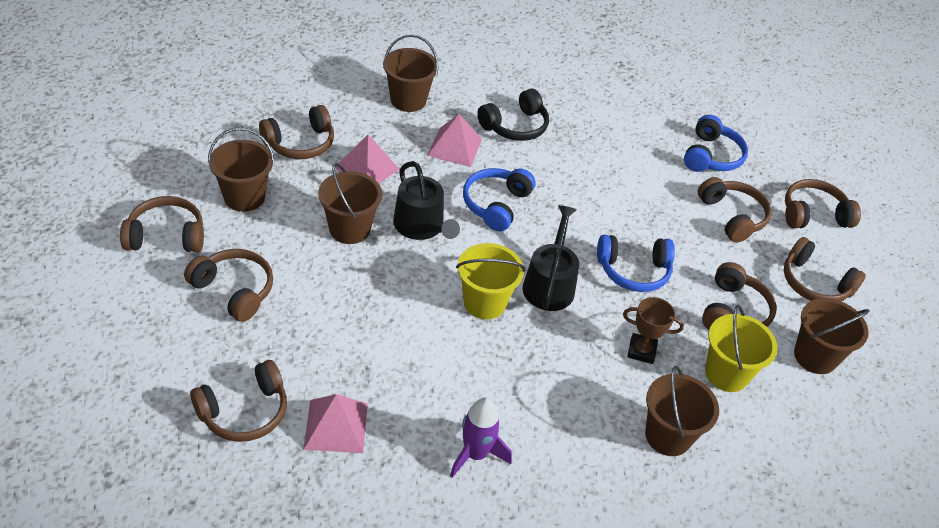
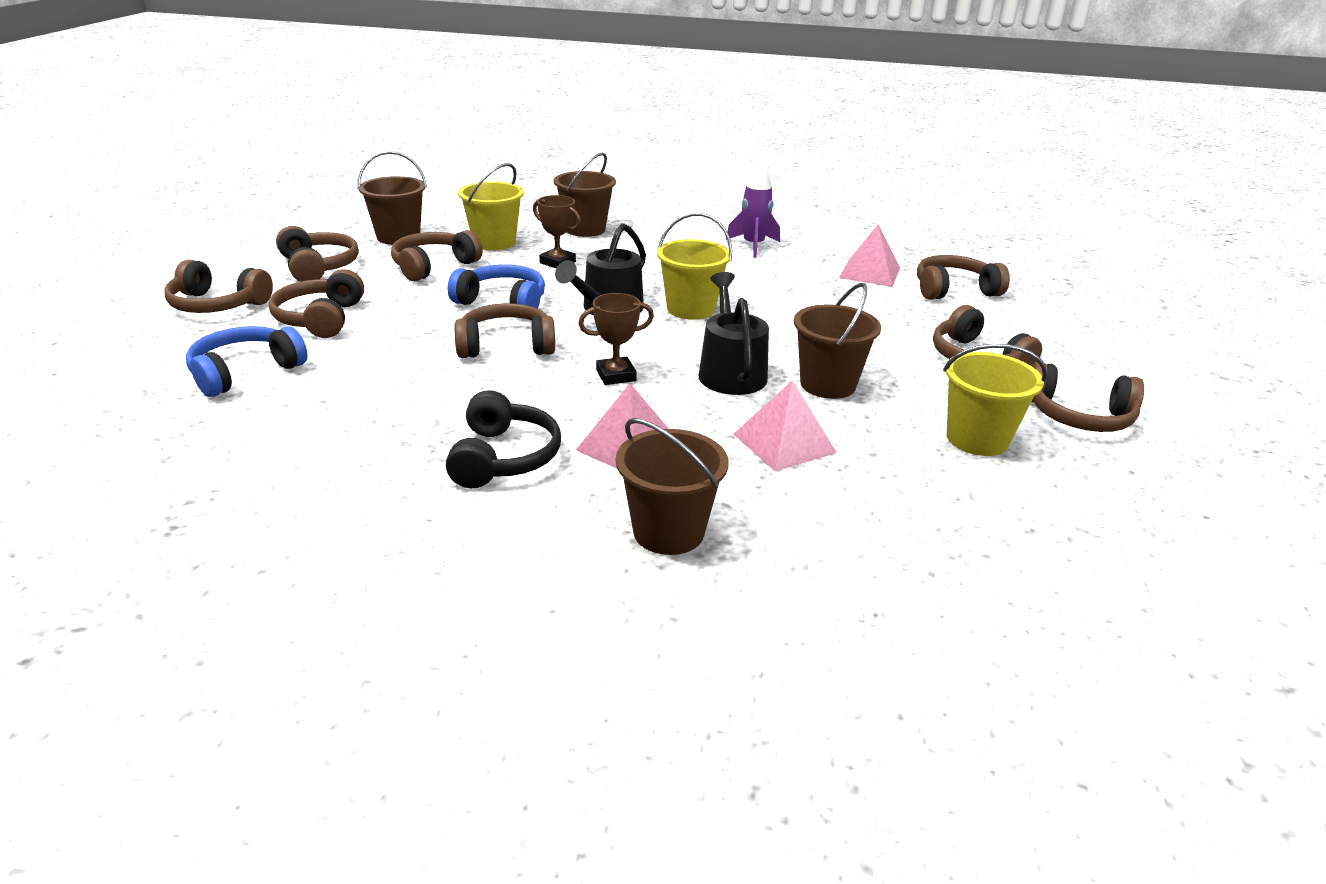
camera: 155 degrees left, 15 degrees down
(244, 197) = (977, 439): brown bucket -> yellow bucket
(300, 143) = (889, 494): brown headphones -> brown headphones (506, 346)
(496, 204) = (616, 375): blue headphones -> brown trophy
(515, 126) = (503, 457): black headphones -> black headphones turned 105 degrees clockwise

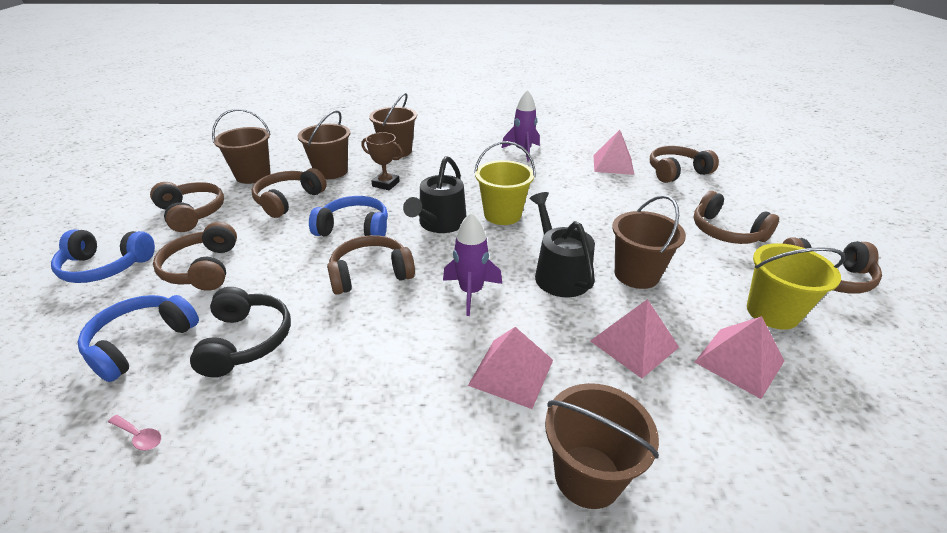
camera: 10 degrees left, 5 degrees up
(217, 305) = (106, 266): brown headphones -> blue headphones
(232, 440) = (139, 436): none -> pink spoon
(494, 242) = (331, 171): yellow bucket -> brown bucket
(503, 457) = (407, 408): black headphones -> black headphones (246, 340)
(616, 375) = (471, 292): brown trophy -> purple rocket
(901, 474) = (739, 361): none -> pink pyramid

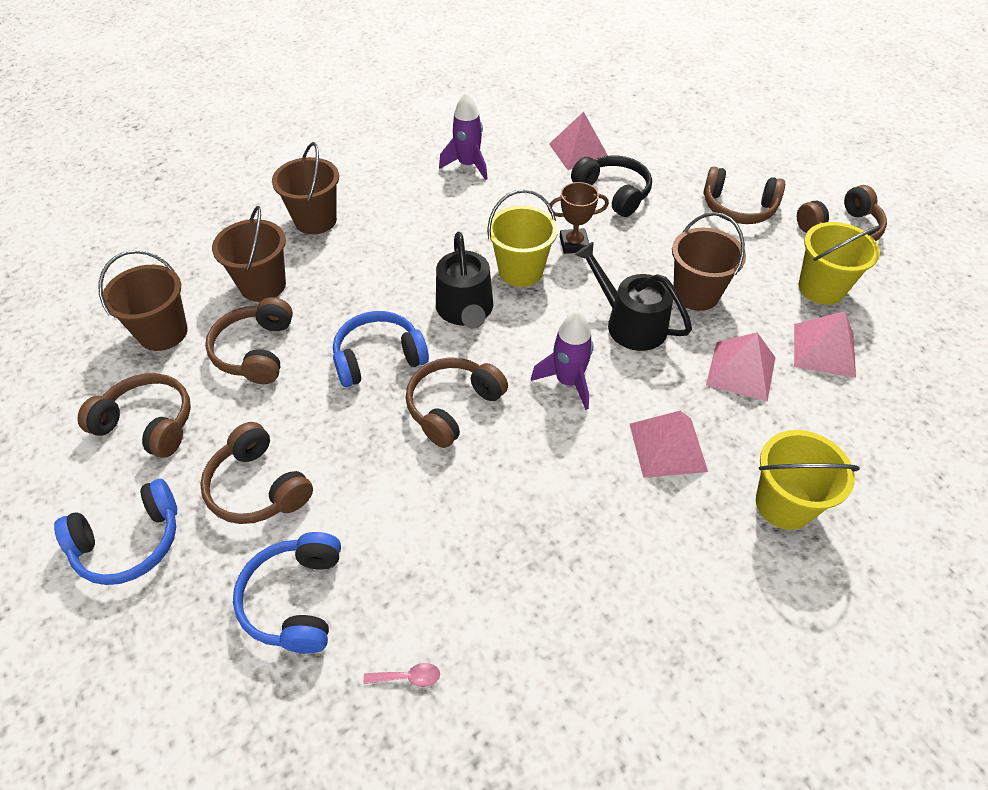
camera: 30 degrees left, 15 degrees up
(246, 340) = (404, 540): black headphones -> black headphones (613, 193)
(386, 184) = (352, 278): brown trophy -> brown trophy (574, 244)
(587, 476) = (784, 504): brown bucket -> yellow bucket
(676, 172) = (648, 140): brown headphones -> none

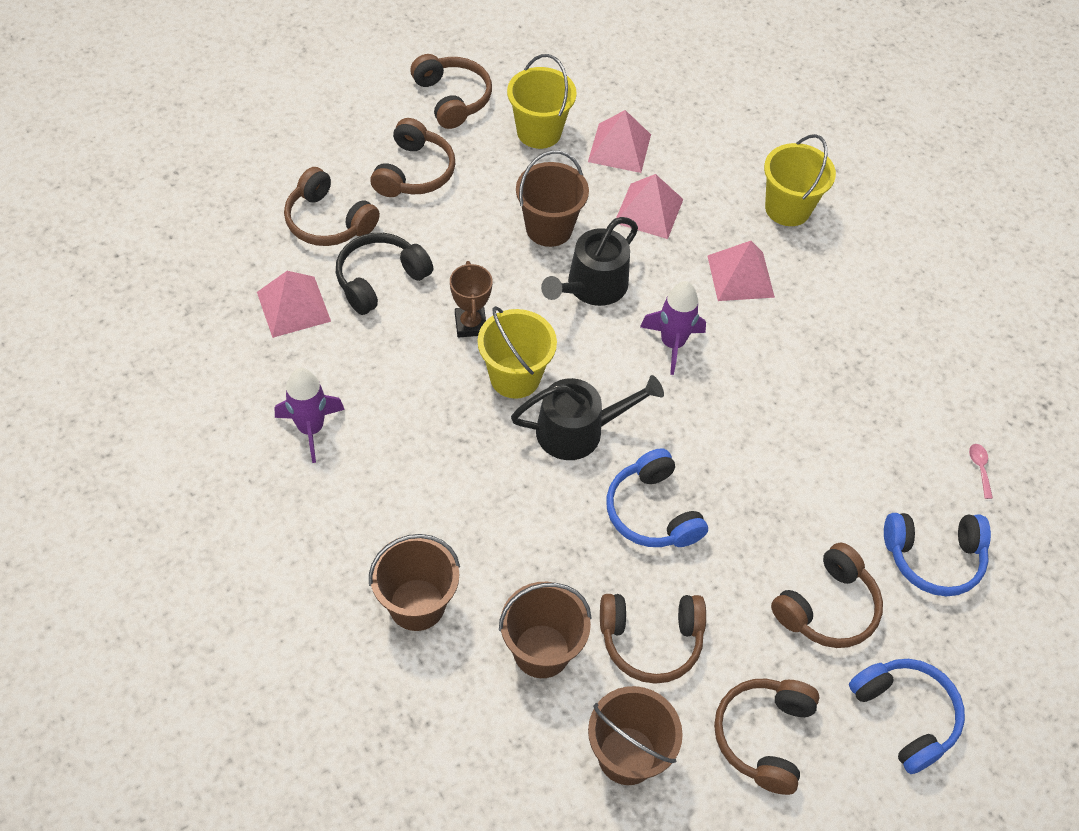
camera: 95 degrees left, 5 degrees up
(453, 407) = (712, 441): brown headphones -> brown headphones (328, 221)

